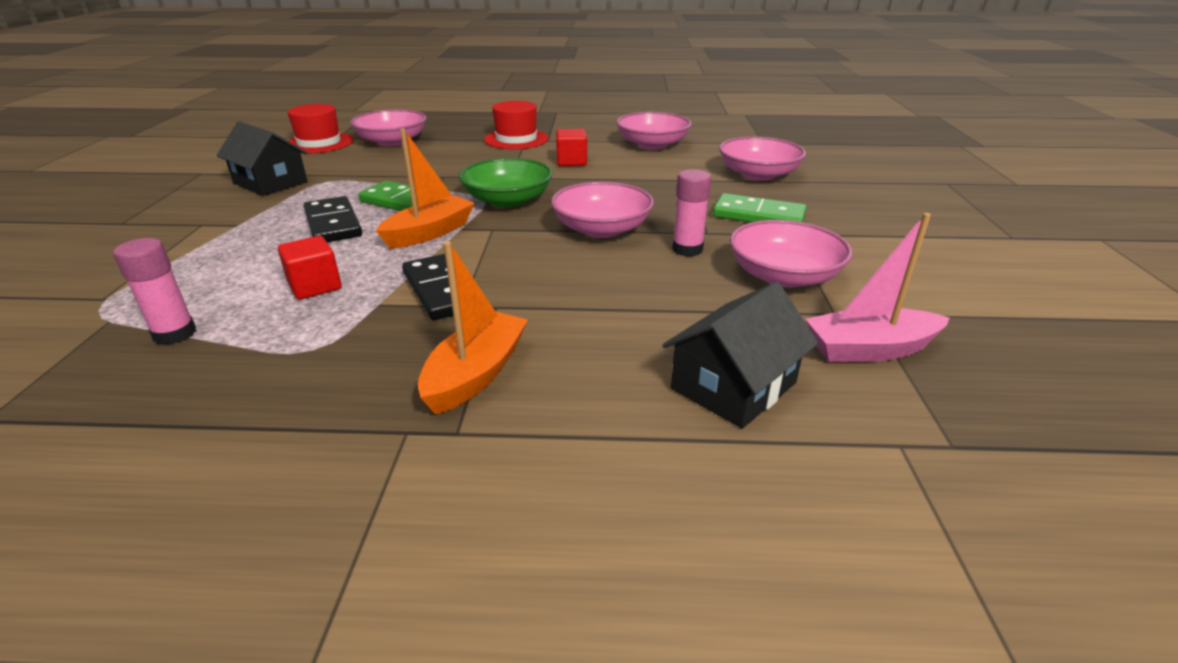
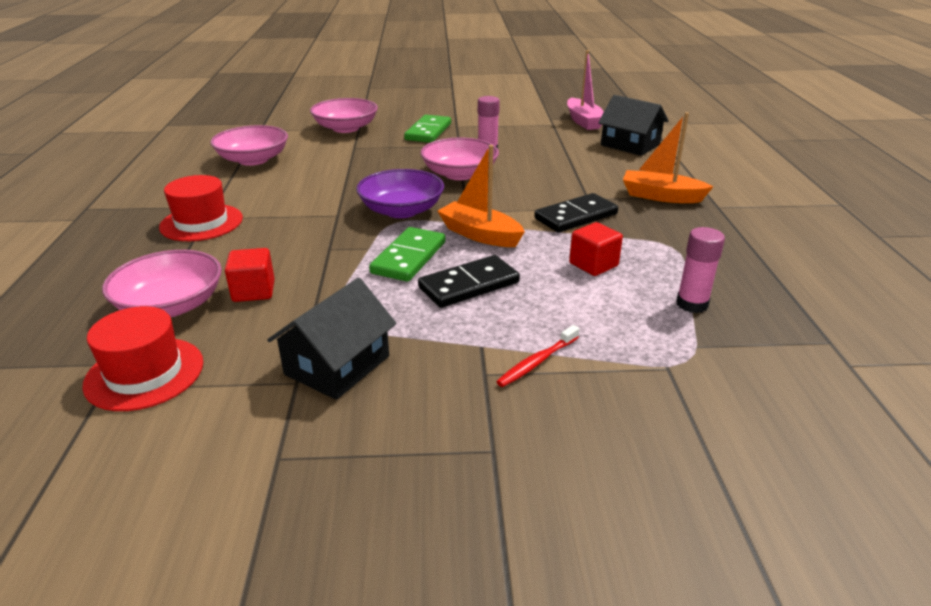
camera: 95 degrees left, 0 degrees up
(189, 243) = (537, 362): none -> red toothbrush
(507, 200) = (401, 210): green bowl -> purple bowl
(571, 161) = (295, 191): red cube -> red cube (253, 291)
(783, 276) = (516, 131): pink bowl -> none

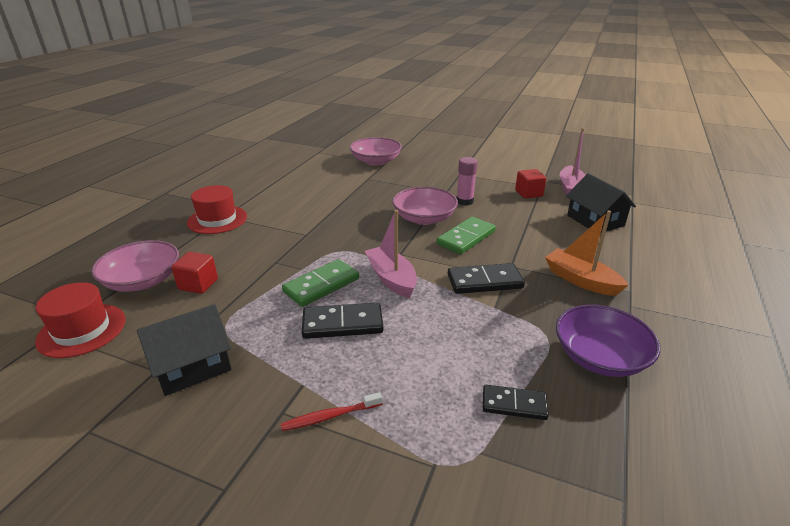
camera: 25 degrees right, 0 degrees up
(253, 160) = (292, 176): pink bowl -> none
(401, 210) = (353, 241): purple bowl -> purple bowl (599, 357)
(428, 132) = (433, 175): green domino -> green domino (466, 238)
(480, 234) = (391, 278): orange boat -> pink boat
(593, 264) = (459, 334): red cube -> red cube (528, 193)
(692, 304) = (514, 404): pink glue stick -> black domino

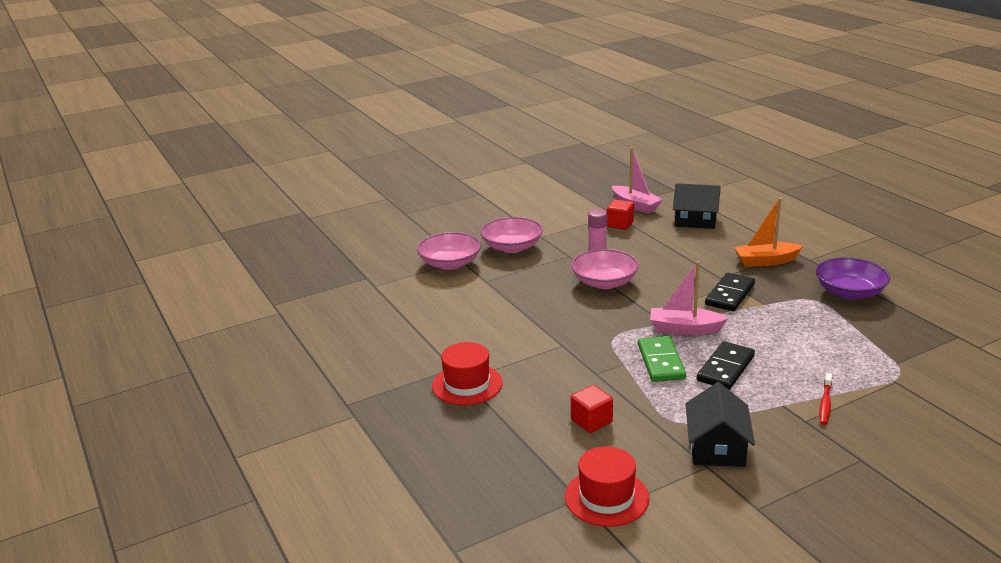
camera: 50 degrees left, 5 degrees down
(143, 281) = (550, 451): pink bowl -> pink bowl (512, 247)
(466, 238) = (659, 277): green domino -> none
(514, 404) = (867, 337): black domino -> none

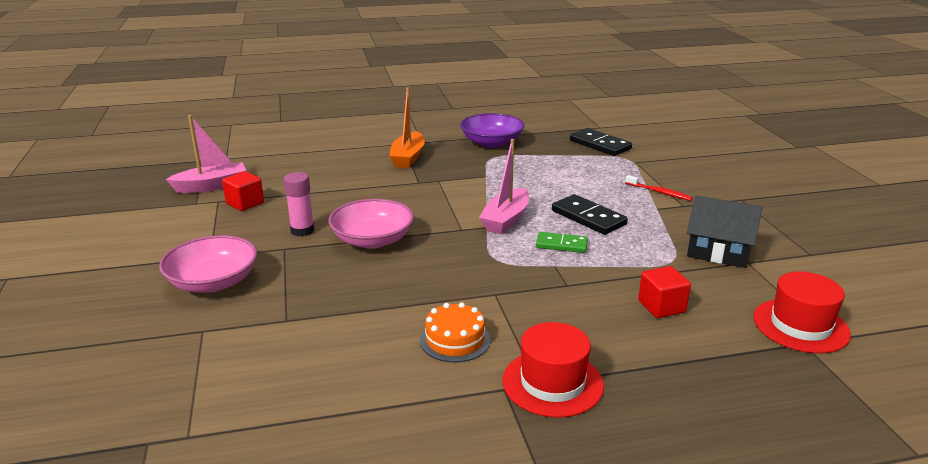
camera: 75 degrees left, 0 degrees up
(450, 263) = (200, 342): pink bowl -> none
(496, 341) = (455, 340): none -> orange cake
(661, 362) = (561, 245): green domino -> green domino, size x0.66
(695, 220) = (288, 166): black house -> none
(730, 295) = (456, 186): black domino -> black domino (600, 145)

